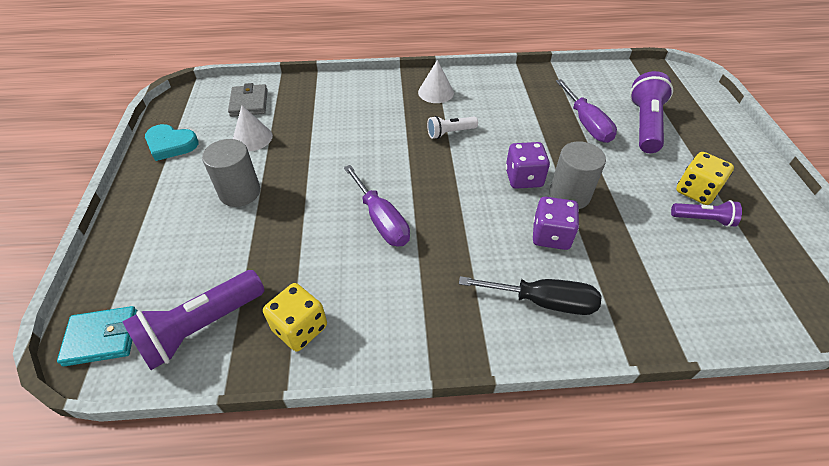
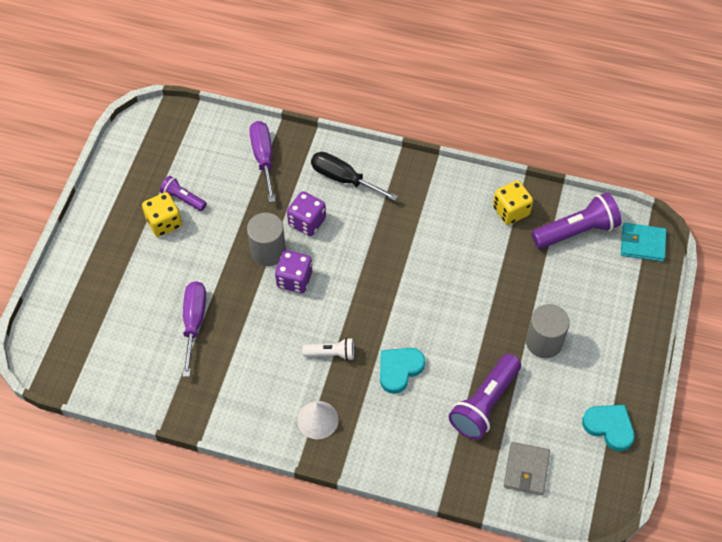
camera: 160 degrees left, 10 degrees up
(252, 138) = (527, 410): white cone -> none
(381, 220) = (431, 276): purple screwdriver -> purple screwdriver (263, 158)
(382, 137) = (399, 369): none -> turquoise heart
(645, 124) = (140, 303): purple flashlight -> purple flashlight (484, 404)

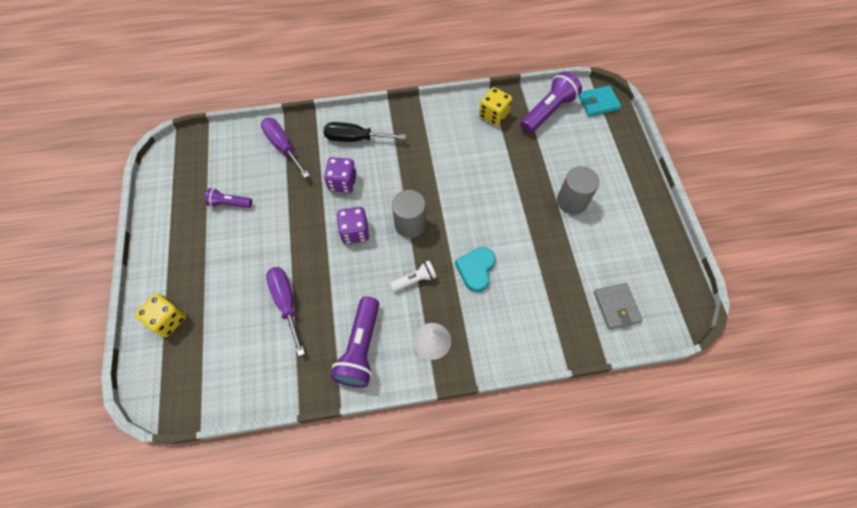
camera: 25 degrees left, 5 degrees up
(164, 222) = (222, 229): yellow dice -> yellow dice (168, 320)
(268, 251) = (322, 218): grey cylinder -> grey cylinder (410, 224)
(484, 404) = (555, 268): purple flashlight -> purple flashlight (360, 348)
(609, 427) = (655, 245): turquoise heart -> none

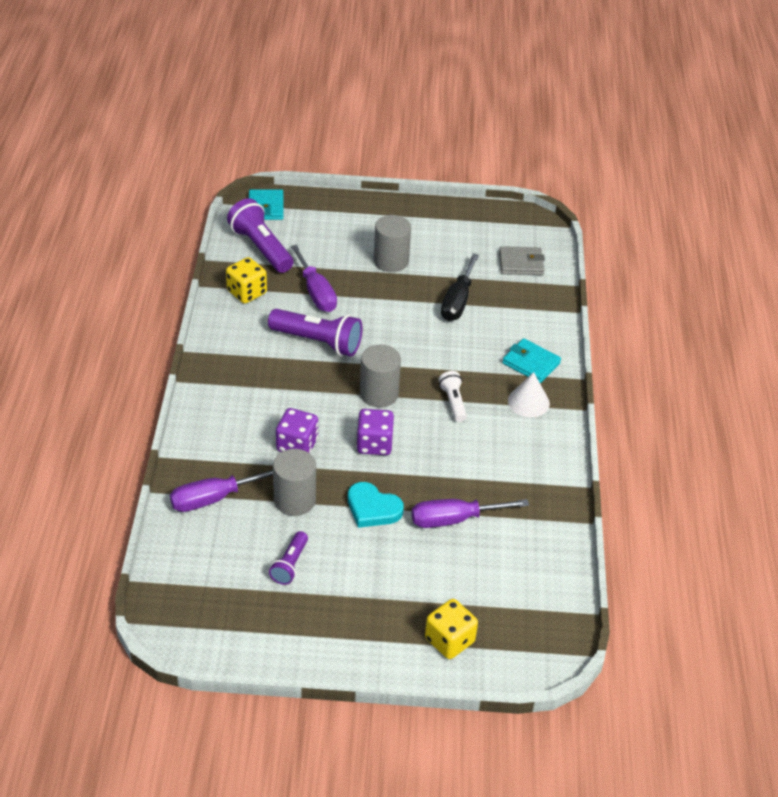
camera: 80 degrees left, 20 degrees down
(289, 193) = (294, 500): none -> grey cylinder
(355, 138) = (231, 423): black screwdriver -> black screwdriver (458, 301)
(360, 348) = (525, 461): purple flashlight -> purple flashlight (318, 342)
(476, 269) = (453, 351): turquoise heart -> turquoise heart (372, 508)
(482, 335) = (531, 363): none -> turquoise wallet
(511, 158) = (316, 292): none -> purple screwdriver

